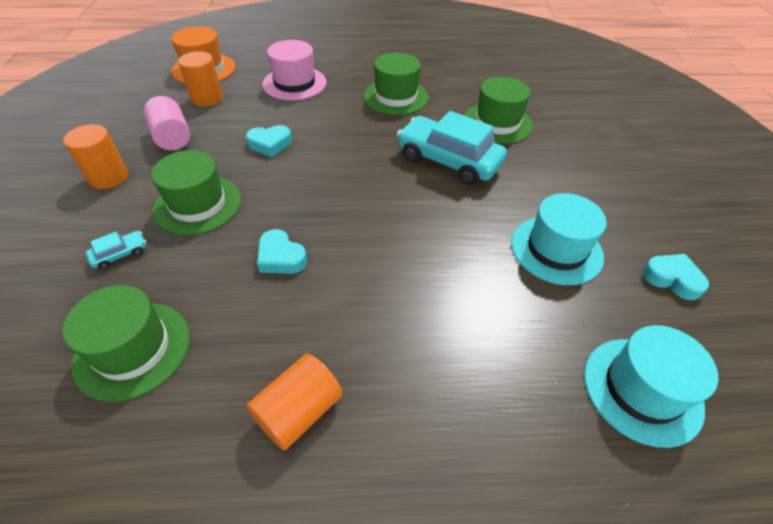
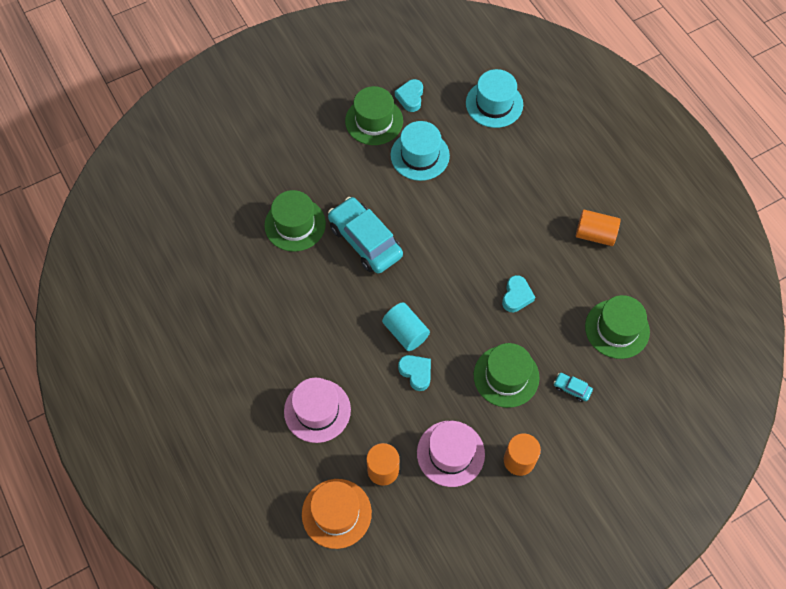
camera: 115 degrees left, 15 degrees up
(172, 137) = (450, 453): pink cylinder -> pink hat
(318, 152) = (405, 332): none -> turquoise cylinder
(396, 97) = (294, 314): green hat -> green hat (374, 121)
(448, 161) = (365, 241): turquoise car -> turquoise car turned 135 degrees clockwise

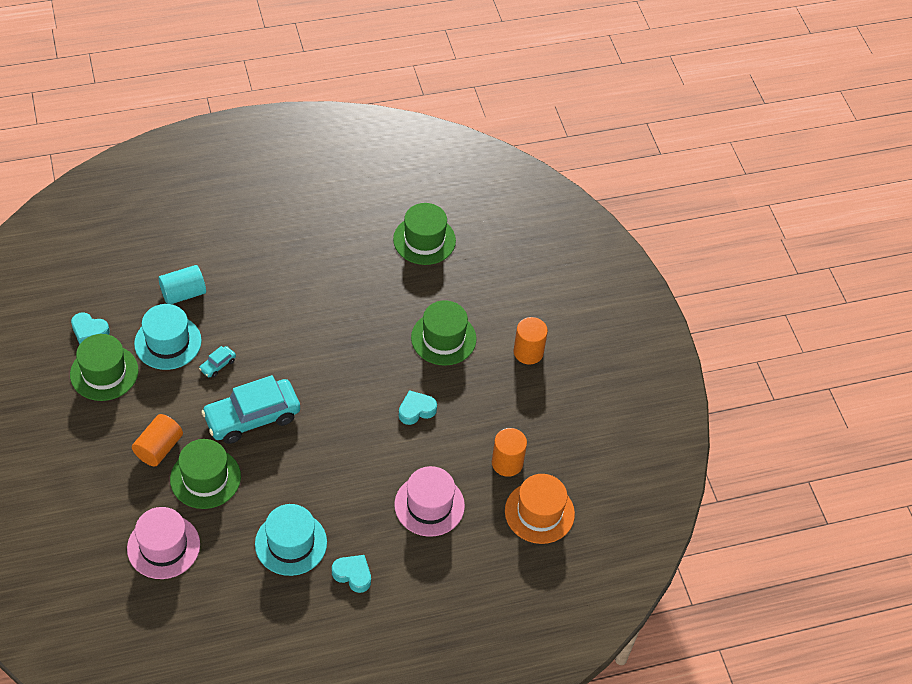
camera: 80 degrees left, 10 degrees down
(405, 332) = (370, 408): turquoise cylinder -> turquoise cylinder (183, 293)
(450, 453) = (506, 403): pink hat -> pink hat (163, 546)
(494, 104) = (133, 260): turquoise hat -> turquoise hat (291, 543)
(516, 296) = (363, 306): turquoise heart -> turquoise heart (353, 575)
(572, 389) = (472, 292): turquoise car -> turquoise car (218, 365)
(595, 234) = (320, 225): orange cylinder -> orange cylinder (159, 448)

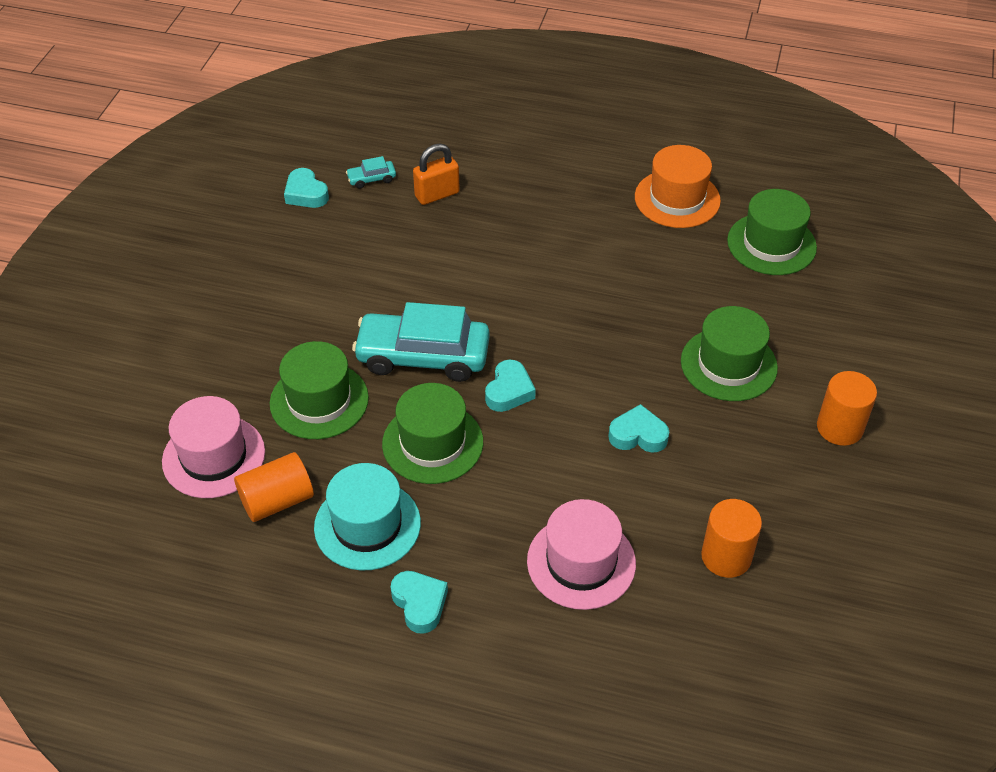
camera: 35 degrees right, 5 degrees down
(104, 372) = (290, 240): green hat -> green hat (432, 443)
(159, 448) = (290, 344): orange cylinder -> orange cylinder (277, 501)
(168, 342) = (383, 237): turquoise hat -> none
(183, 293) = (437, 194): turquoise cylinder -> orange padlock
(218, 365) = (423, 283): turquoise car -> turquoise car (371, 179)
(321, 416) = (509, 391): none -> turquoise heart
(539, 512) = (735, 646): orange hat -> orange hat (677, 199)

